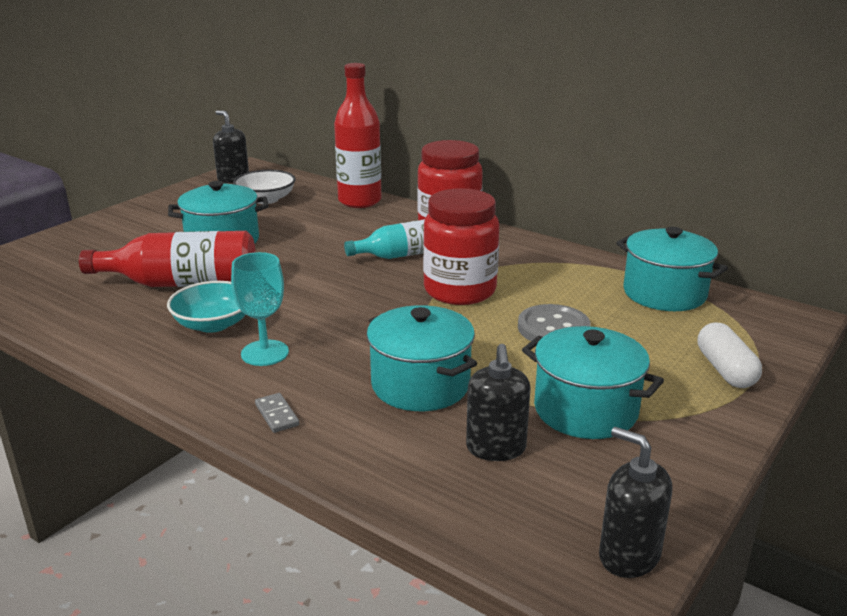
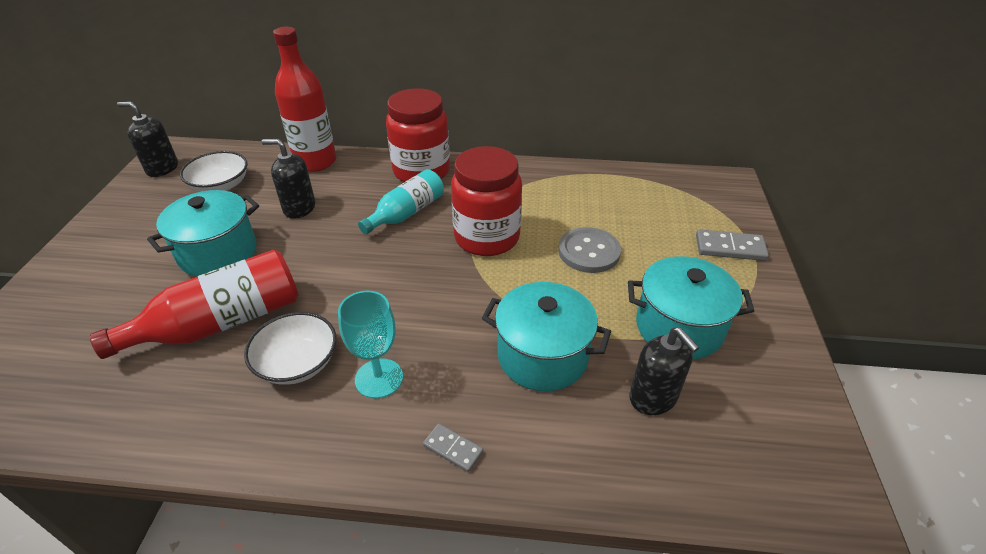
camera: 30 degrees left, 15 degrees up
(213, 324) = (297, 363): turquoise bowl -> white bowl
(628, 556) = (822, 459): black soap dispenser -> black soap dispenser (299, 208)
(664, 293) = (633, 187): turquoise pot -> none
(725, 370) = (730, 248): white capsule -> grey domino

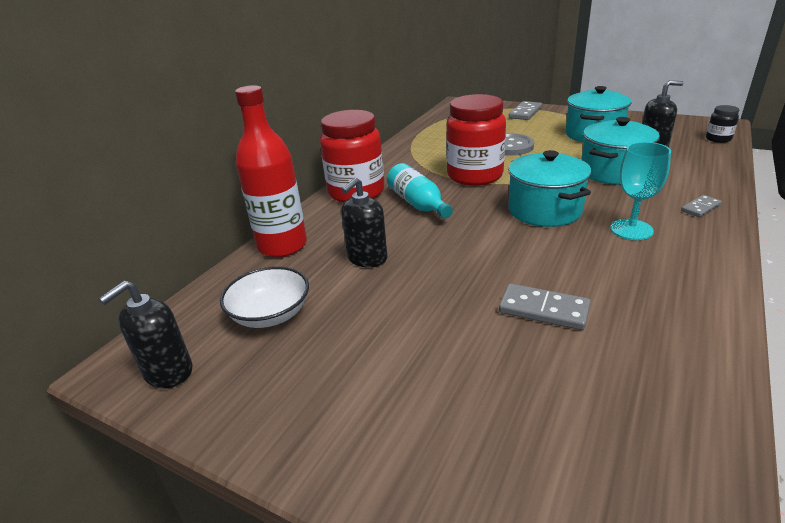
camera: 65 degrees left, 10 degrees down
(218, 253) = (417, 314): turquoise pot -> turquoise pot (544, 210)
(221, 323) = (543, 309): red bottle -> grey domino
(297, 363) = (610, 266): white bowl -> none
(749, 492) = (718, 139): none -> black jar

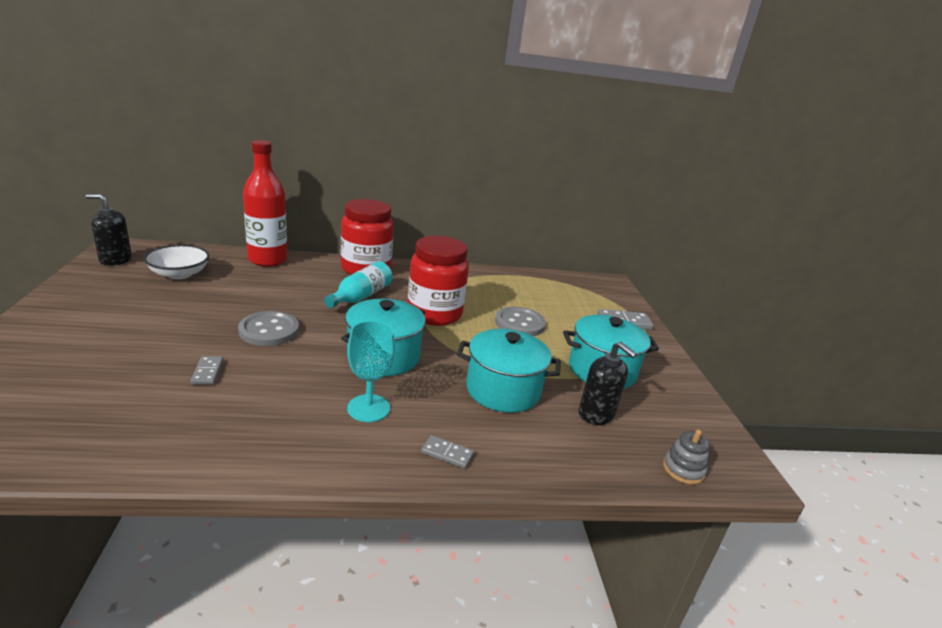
camera: 50 degrees right, 5 degrees down
(367, 258) = (261, 291): black soap dispenser -> none
(466, 263) = (269, 330): none -> grey button
(543, 309) = (208, 372): grey domino -> grey domino, size x0.62
(718, 139) = (683, 469): black jar -> grey stacking toy

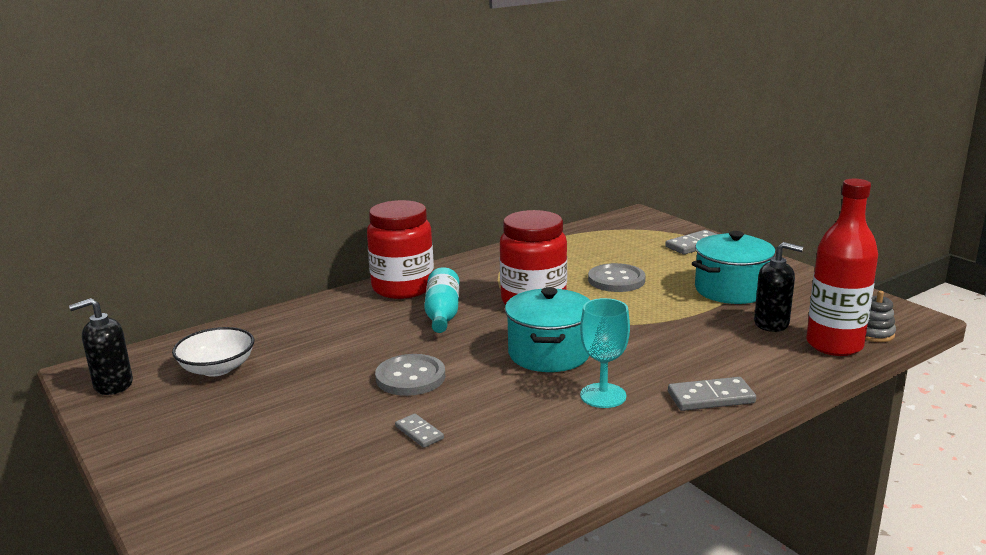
camera: 25 degrees left, 5 degrees down
(267, 260) = (286, 318): red bottle -> red bottle (834, 345)
(447, 453) = (711, 397): grey domino -> grey domino, size x1.61
(503, 390) = (682, 336): turquoise pot -> none

